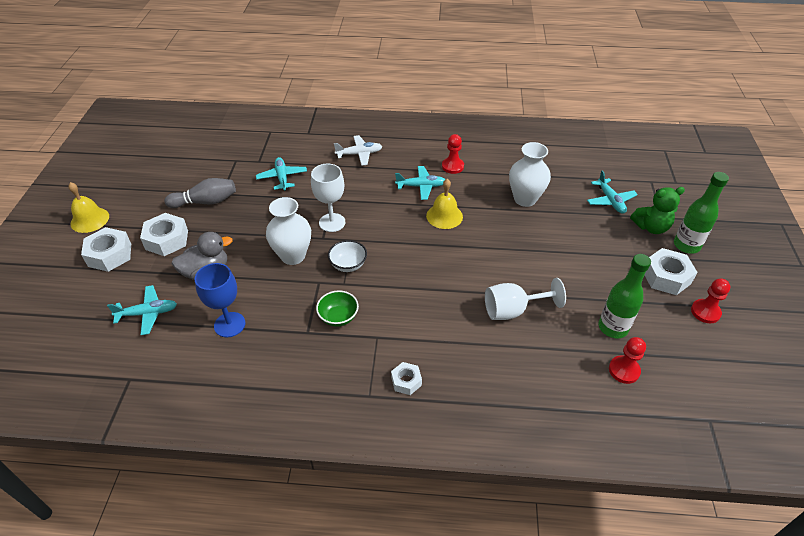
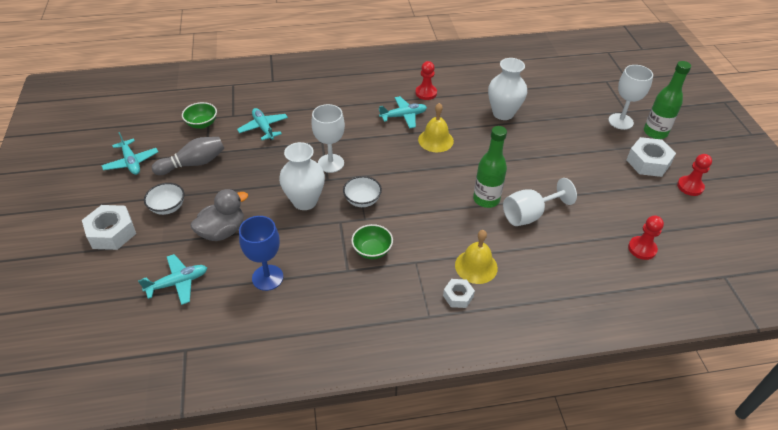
camera: 15 degrees left, 0 degrees up
(90, 219) = (74, 201): yellow bell -> yellow bell (476, 266)
(167, 240) = (168, 207): white nut -> white bowl
(228, 165) = (202, 124): none -> green bowl
(359, 154) = (332, 94): white plane -> none
(610, 200) = (578, 103): turquoise plane -> turquoise plane (131, 162)
(613, 327) = (620, 214): green bottle -> green bottle (486, 199)
(651, 227) = (620, 121): green teddy bear -> white goblet

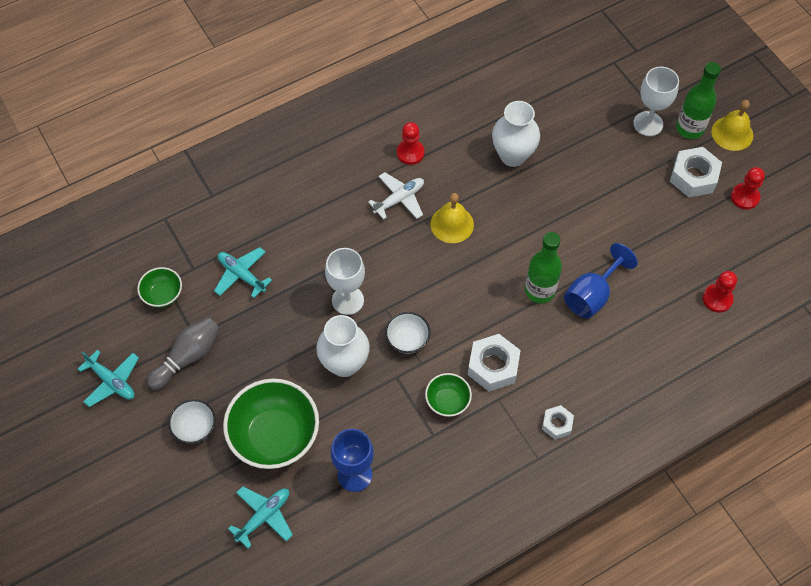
camera: 20 degrees left, 15 degrees up
(112, 233) = (152, 483): white nut -> white nut (493, 366)
(222, 231) = (275, 436): grey duck -> green bowl
(403, 116) = (399, 199): turquoise plane -> white plane
(476, 266) = (561, 381): yellow bell -> yellow bell (732, 133)
(529, 215) = (592, 295): white goblet -> blue goblet

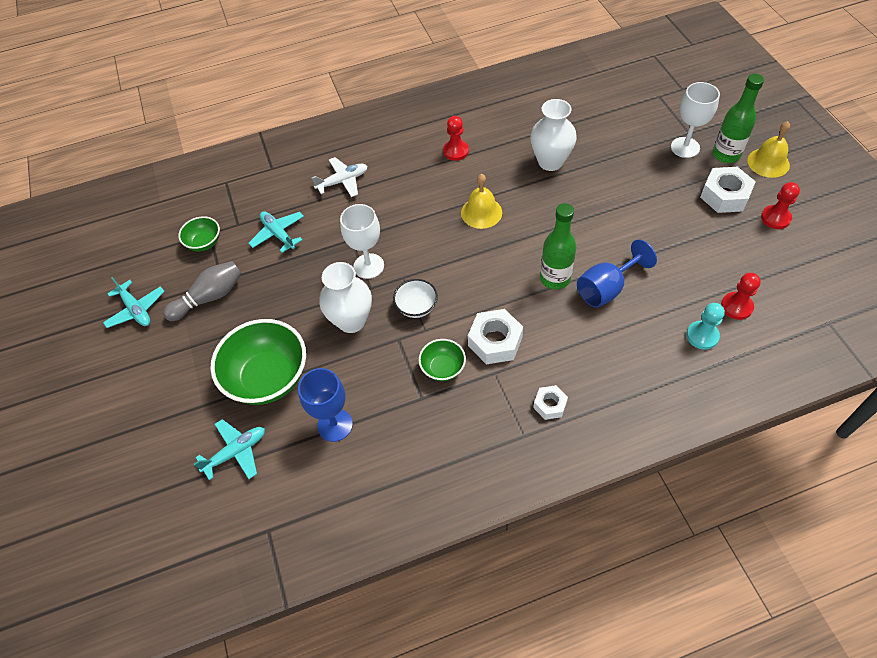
camera: 15 degrees right, 5 degrees down
(195, 428) = (196, 360): white bowl -> none
(399, 199) = (437, 187): white plane -> white plane (342, 181)
(688, 334) = (702, 336): none -> turquoise pawn

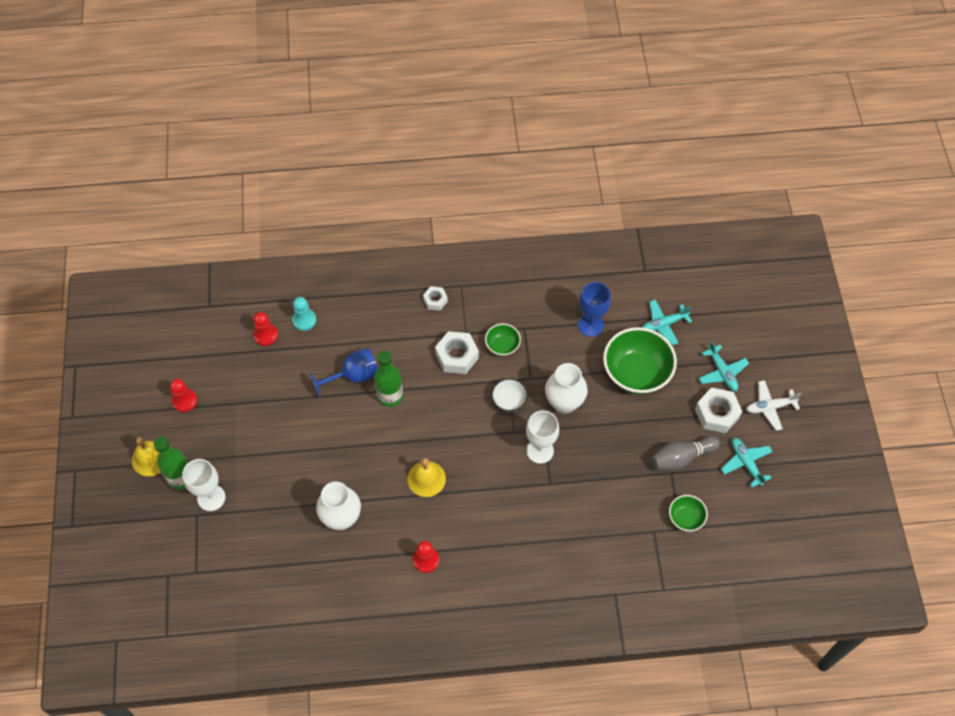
camera: 170 degrees left, 5 degrees up
(278, 234) = (615, 508): turquoise plane -> turquoise plane (722, 372)
(342, 181) = (546, 554): white plane -> white plane (770, 407)
(725, 195) = (210, 434): white nut -> white nut (716, 413)

